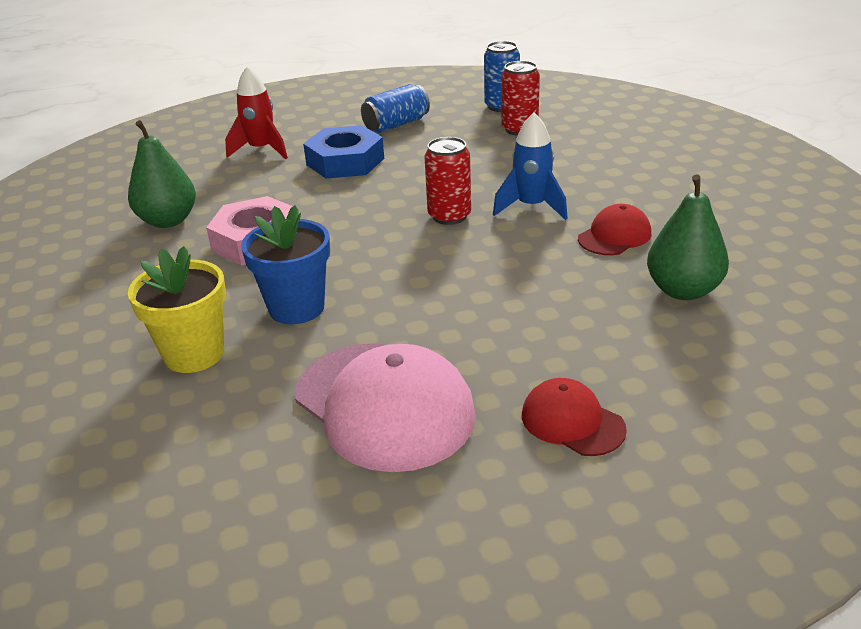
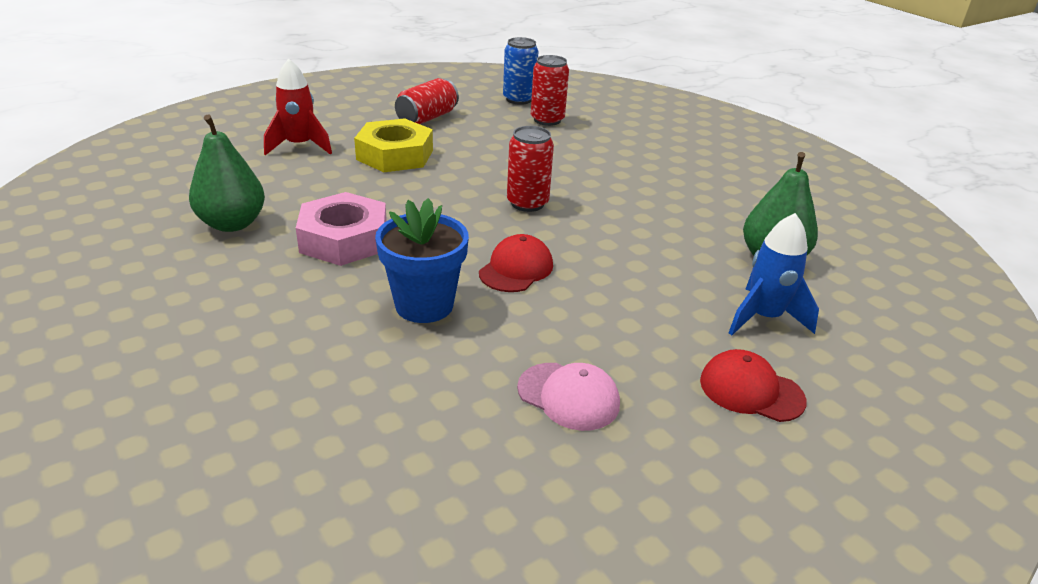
camera: 20 degrees left, 0 degrees up
(194, 354) = (337, 365): yellow flower pot -> none
(345, 161) = (395, 155): blue nut -> yellow nut
(384, 405) = (568, 396): pink cap -> pink cap, size x0.52
(396, 125) = (427, 118): blue can -> red can
(531, 207) = (598, 191): blue rocket -> blue rocket (763, 318)
(614, 236) = (686, 213): red cap -> red cap (516, 269)

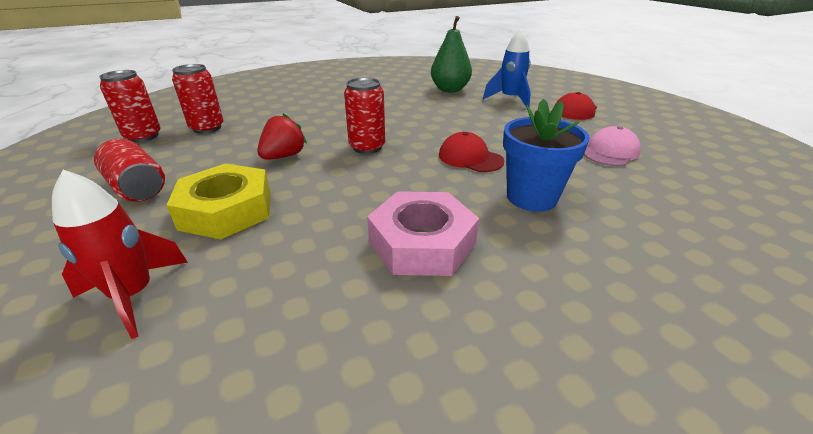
camera: 80 degrees left, 0 degrees up
(232, 224) = (372, 351): green pear -> none
(494, 163) = (284, 156): none -> red strawberry
(519, 99) = (143, 136): blue can -> red can

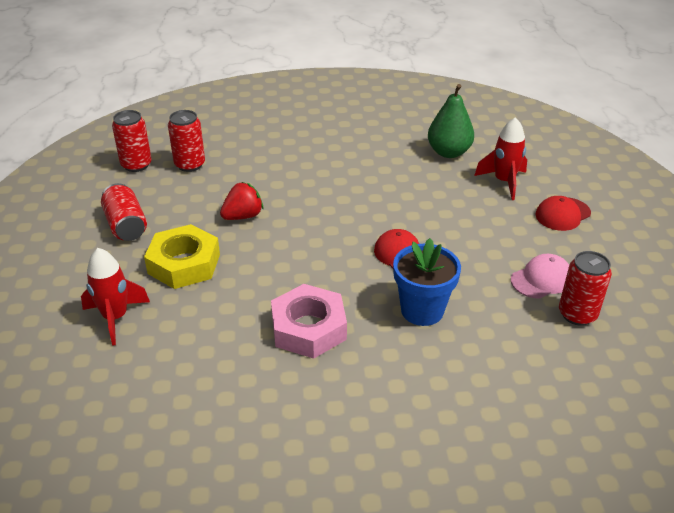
camera: 20 degrees right, 5 degrees up
(367, 147) = (318, 221): red can -> red can (577, 314)
(510, 99) = (504, 182): blue rocket -> red rocket

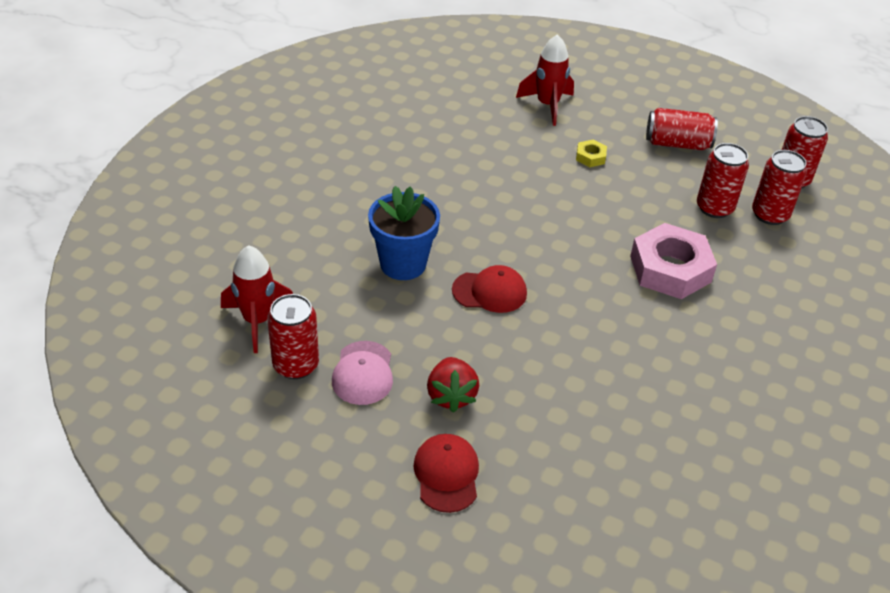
camera: 120 degrees right, 5 degrees up
(184, 264) = (590, 157): yellow nut -> yellow nut, size x0.44
(202, 188) = (714, 208): none -> red can
(243, 216) = (641, 215): red strawberry -> red strawberry (451, 396)
(308, 328) = (445, 191): pink nut -> pink nut (670, 269)
(448, 152) = (663, 449): green pear -> none
(504, 182) = (555, 463): red rocket -> red rocket (257, 321)

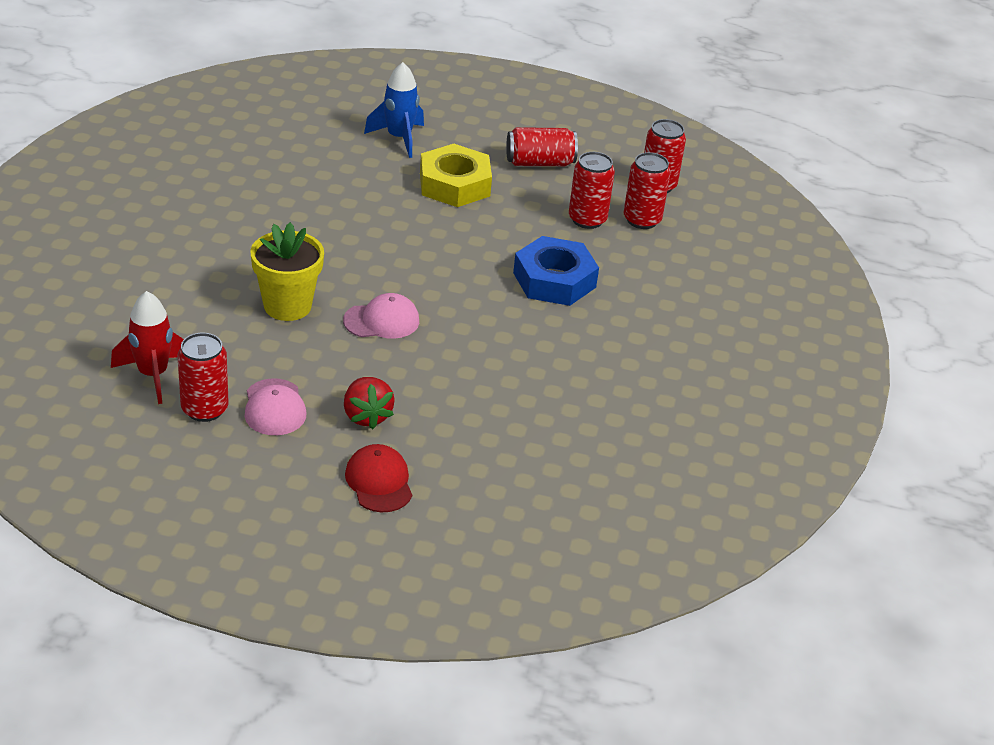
camera: 15 degrees left, 5 degrees down
(403, 264) = (287, 306): blue flower pot -> yellow flower pot
(490, 292) = (382, 321): red cap -> pink cap
(547, 105) = (399, 138): red rocket -> blue rocket
(590, 157) = (454, 184): yellow nut -> yellow nut, size x2.27
(670, 269) = (554, 280): pink nut -> blue nut

